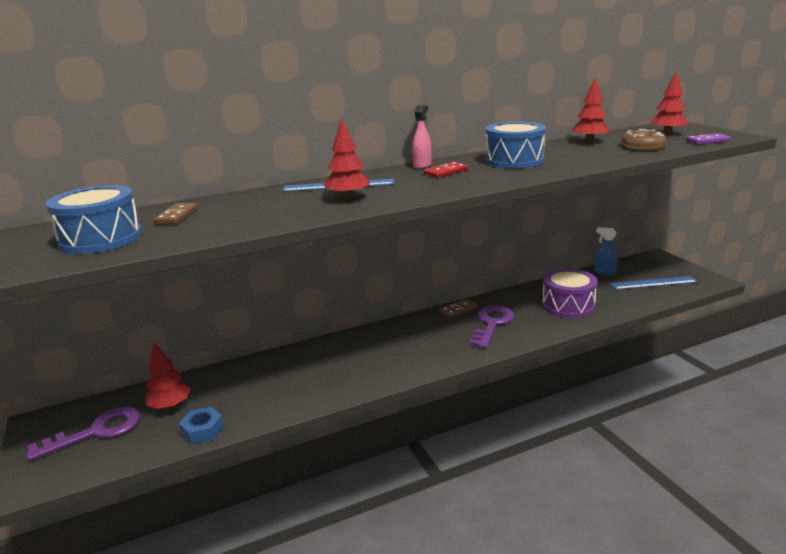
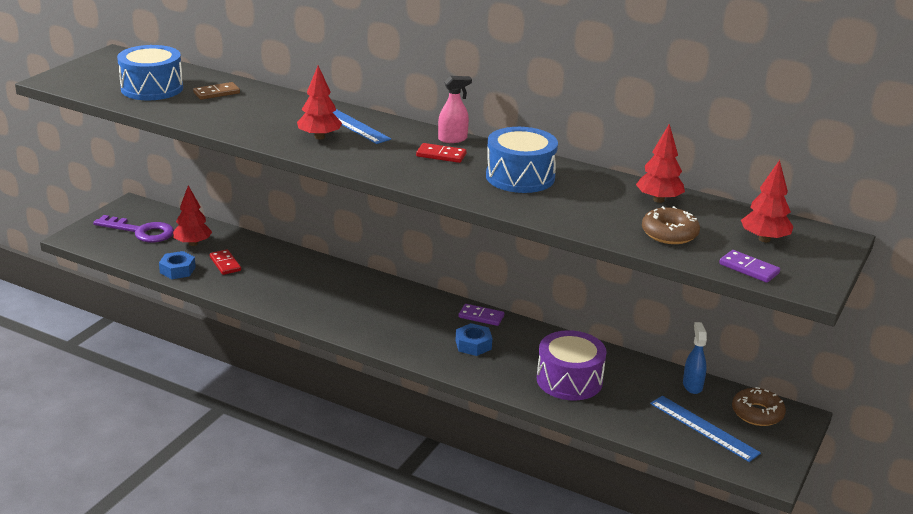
camera: 50 degrees right, 5 degrees up
(233, 398) = (225, 264): none -> red domino
(458, 310) = (481, 317): brown domino -> purple domino
(492, 324) = (473, 345): purple key -> blue nut
(647, 265) = (757, 413): none -> brown donut

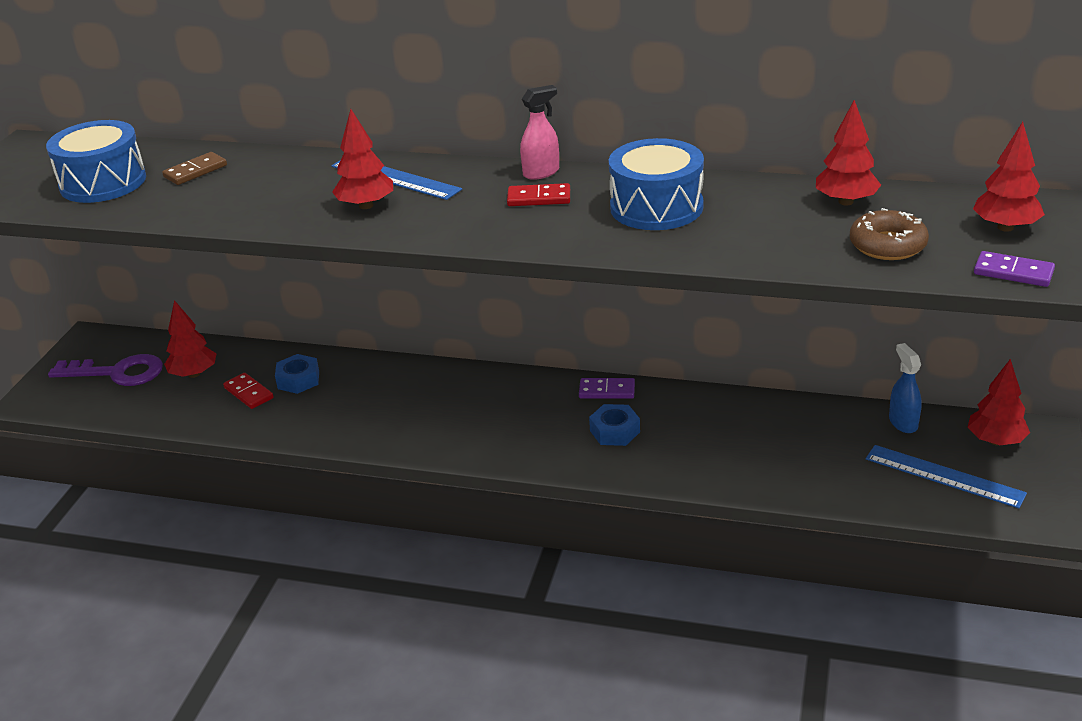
camera: 10 degrees left, 5 degrees up
(177, 270) = (189, 416): blue nut -> blue nut (298, 380)
(569, 380) = (754, 451): purple drum -> none
(757, 413) = (995, 441): brown donut -> red tree

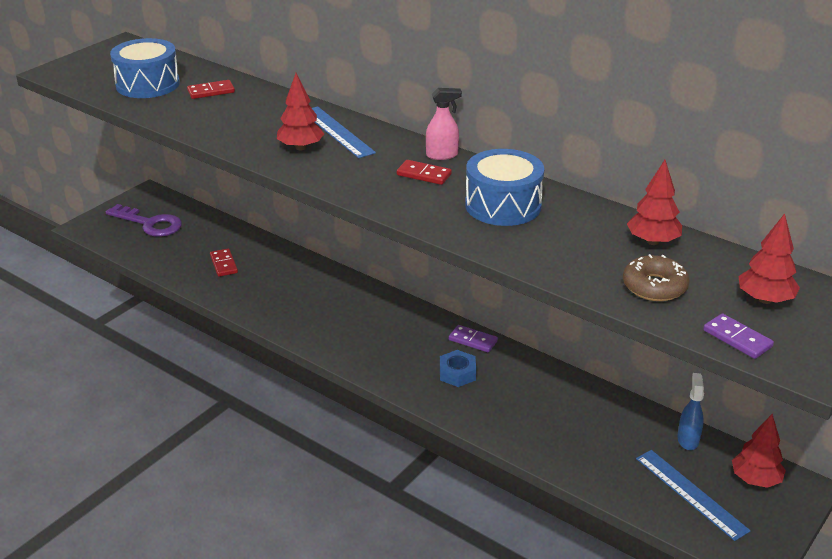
camera: 20 degrees right, 0 degrees up
(194, 374) = (197, 239): red tree -> none
(195, 171) = (211, 91): brown domino -> red domino
(298, 380) = (262, 265): blue nut -> none

